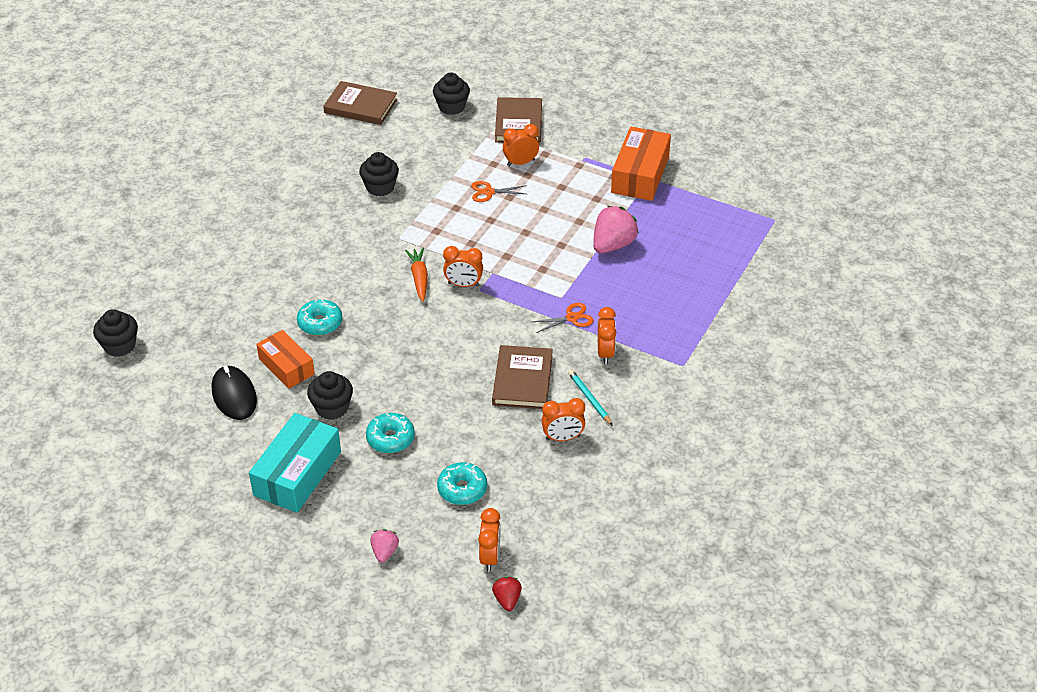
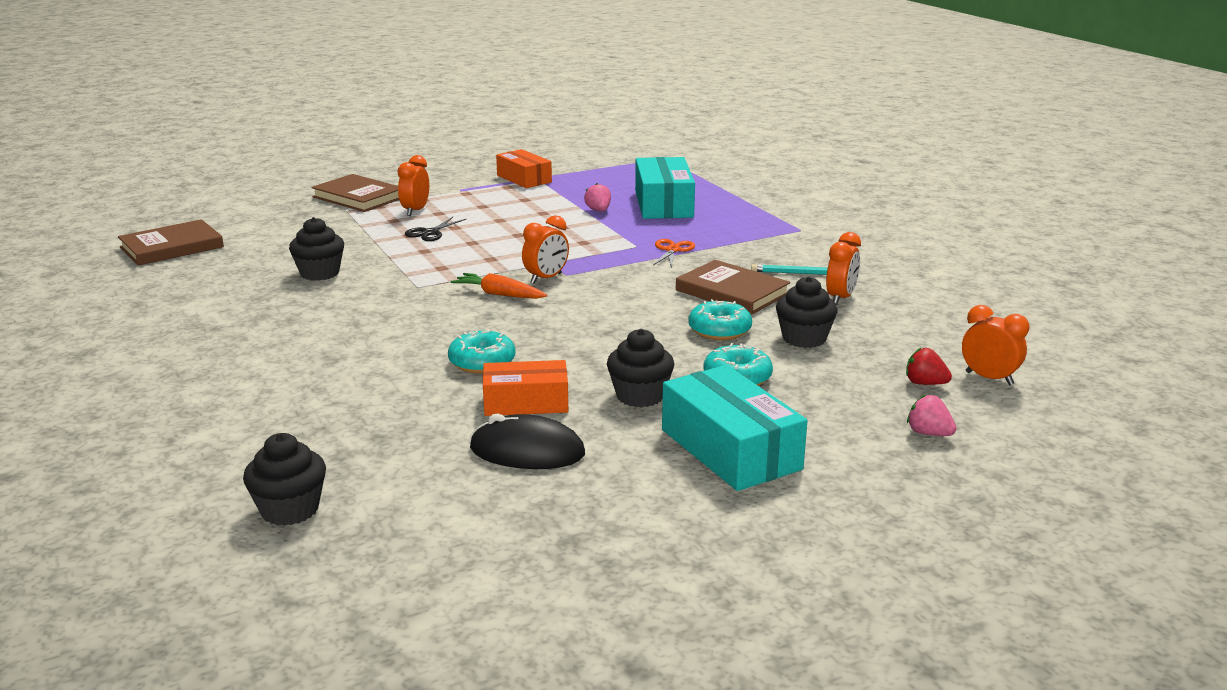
camera: 55 degrees left, 20 degrees down
(451, 107) = (271, 213): black cupcake -> black cupcake (804, 338)
(462, 489) = (865, 363): turquoise donut -> turquoise donut (719, 330)
(488, 192) = (430, 233): orange scissors -> black scissors
(507, 600) = (1065, 388): red strawberry -> red strawberry (925, 383)
(605, 353) = (742, 251): orange clock -> none
(613, 245) = (598, 210): pink strawberry -> pink strawberry, size x0.54
(640, 175) = (524, 179): orange box -> orange box, size x0.66
(662, 270) = (664, 204): none -> turquoise box

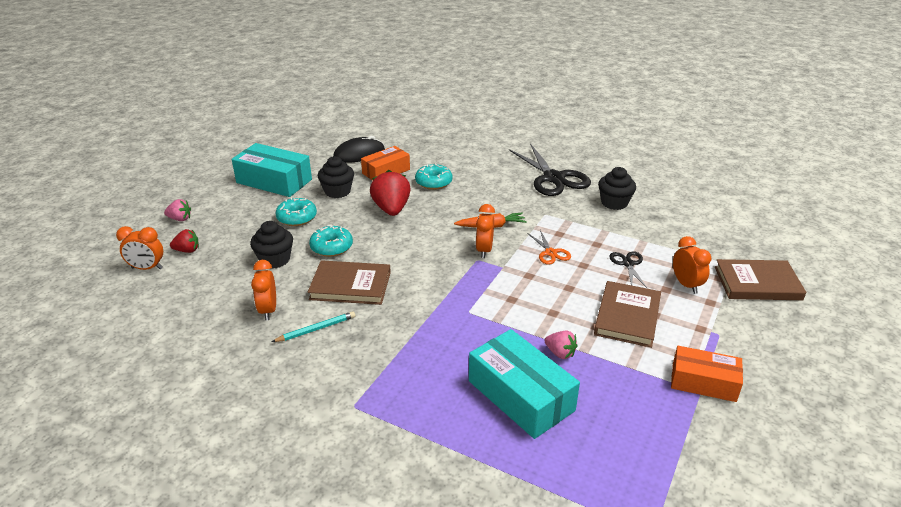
camera: 145 degrees right, 10 degrees up
(172, 247) = (731, 189): brown book -> brown book (627, 317)
(290, 510) = (414, 114): black cupcake -> none
(320, 316) = (553, 178): none -> black scissors
(591, 348) = (391, 209): none -> red strawberry
(672, 250) = (436, 319): orange scissors -> orange scissors (550, 253)

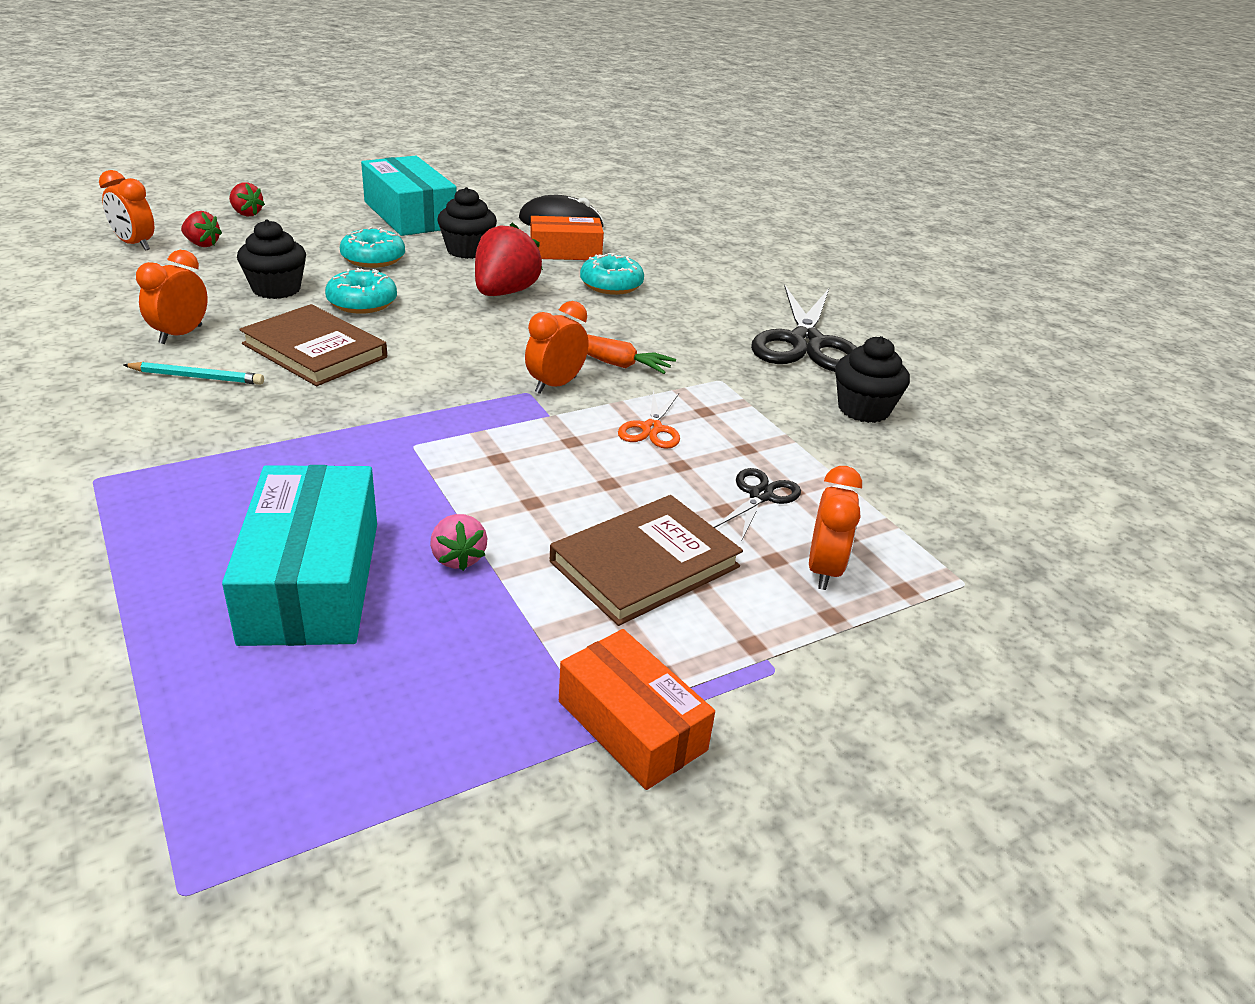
camera: 30 degrees right, 0 degrees up
(180, 219) = (246, 214): pink strawberry -> red strawberry
(757, 283) = (976, 633): brown book -> none

